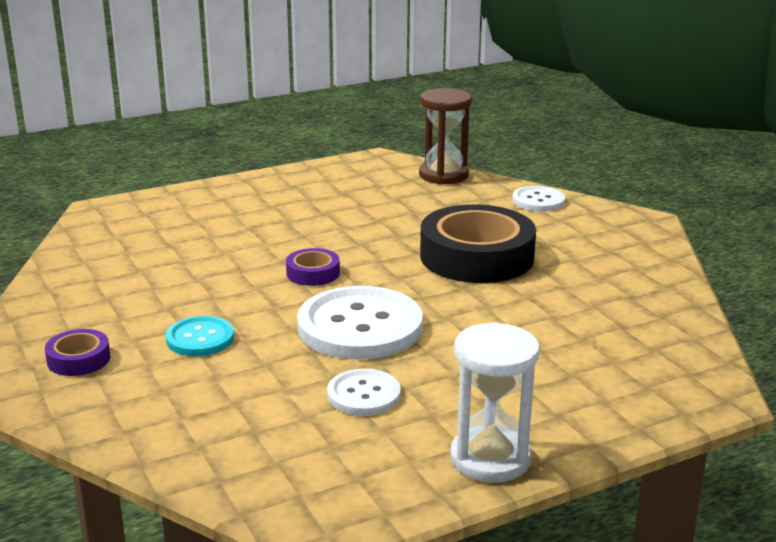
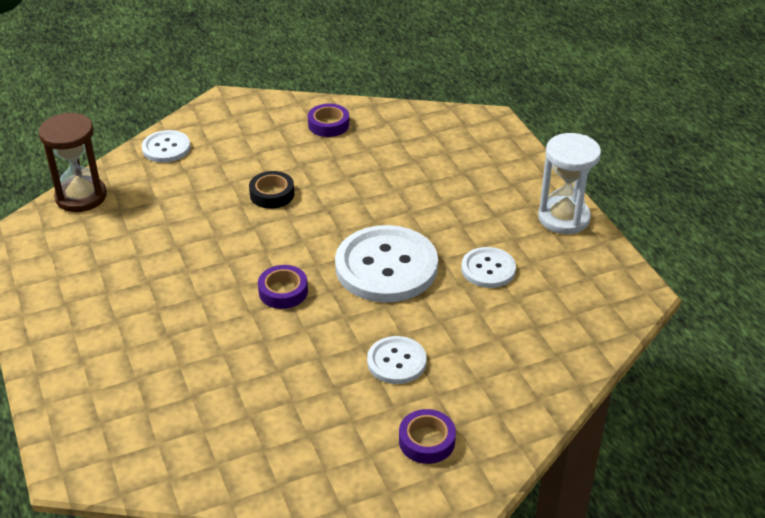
camera: 85 degrees left, 15 degrees up
(200, 338) = (396, 361): turquoise button -> white button
(477, 257) = (272, 194): black tape -> black tape, size x0.45
(631, 279) = (328, 124): none -> purple tape

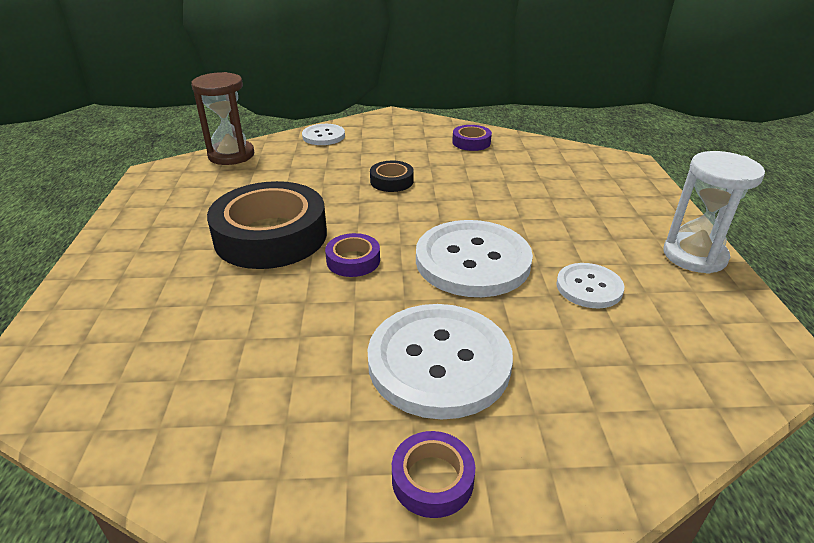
camera: 20 degrees right, 5 degrees down
(192, 284) = (271, 236): none -> black tape
(396, 361) = (439, 362): white button -> white button, size x1.89

